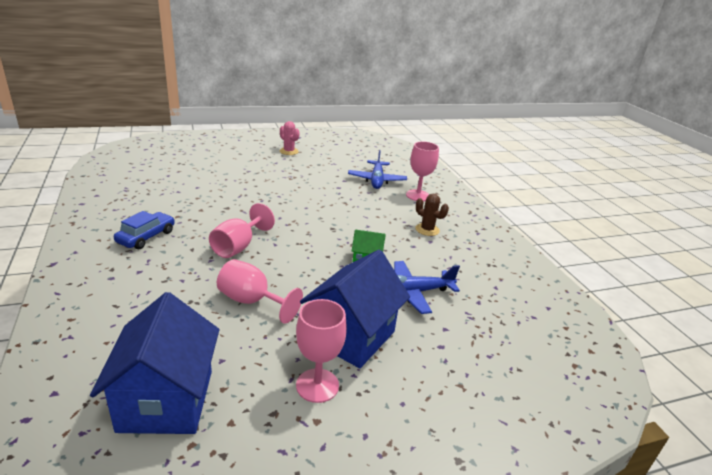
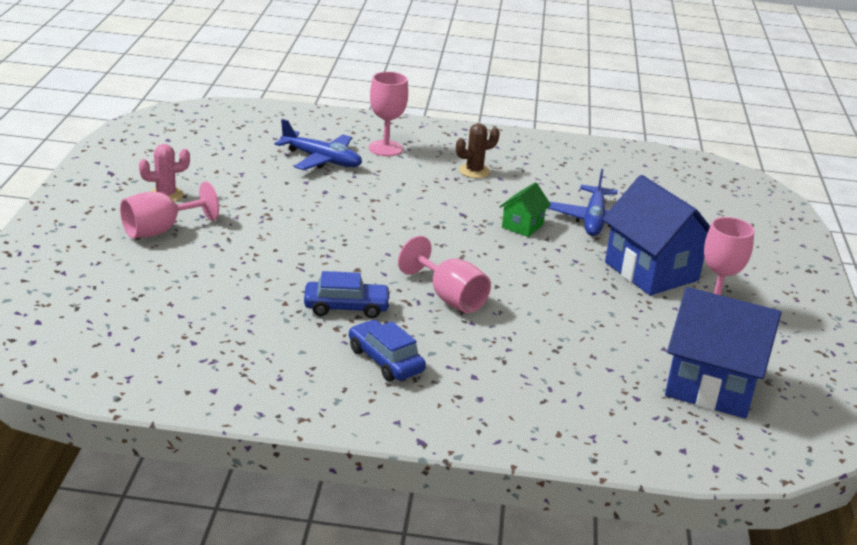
camera: 65 degrees left, 0 degrees up
(203, 215) = (346, 307): none -> blue car
(251, 301) = (572, 312): pink goblet -> pink goblet (160, 230)

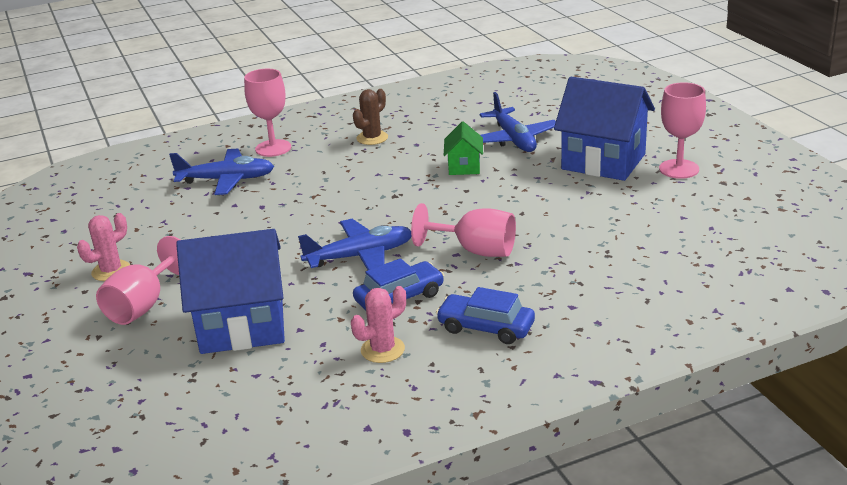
camera: 25 degrees left, 0 degrees up
(289, 340) = (382, 350): none -> pink cactus
(354, 262) = (360, 256): none -> blue plane
(711, 387) = (750, 231): blue house -> blue house (242, 326)

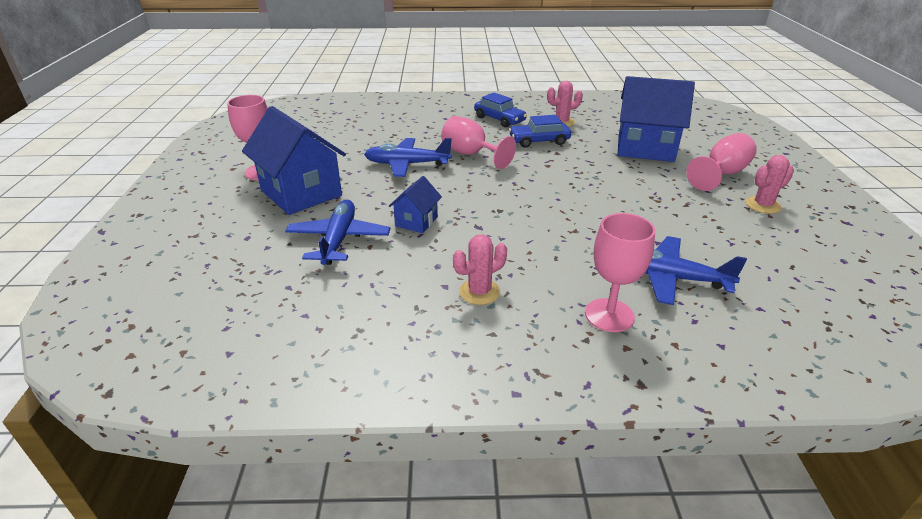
camera: 160 degrees left, 5 degrees up
(360, 256) = (553, 169): blue plane -> blue plane (407, 164)
(372, 138) = (479, 292): brown cactus -> pink cactus
(464, 167) = (416, 221): green house -> blue house

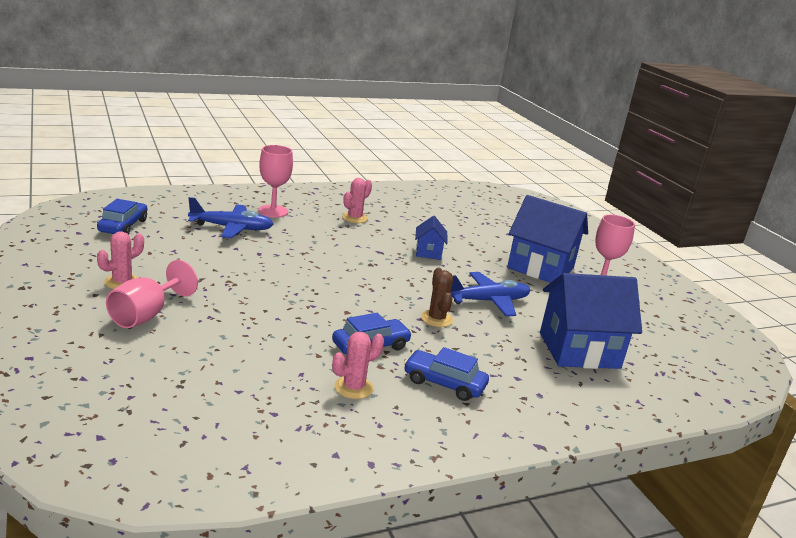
camera: 155 degrees right, 10 degrees down
(339, 240) = (468, 239): blue plane -> none
(471, 154) = (436, 319): pink goblet -> brown cactus
(645, 148) = (231, 347): blue house -> blue house (579, 350)
(821, 289) = (123, 226): none -> blue car

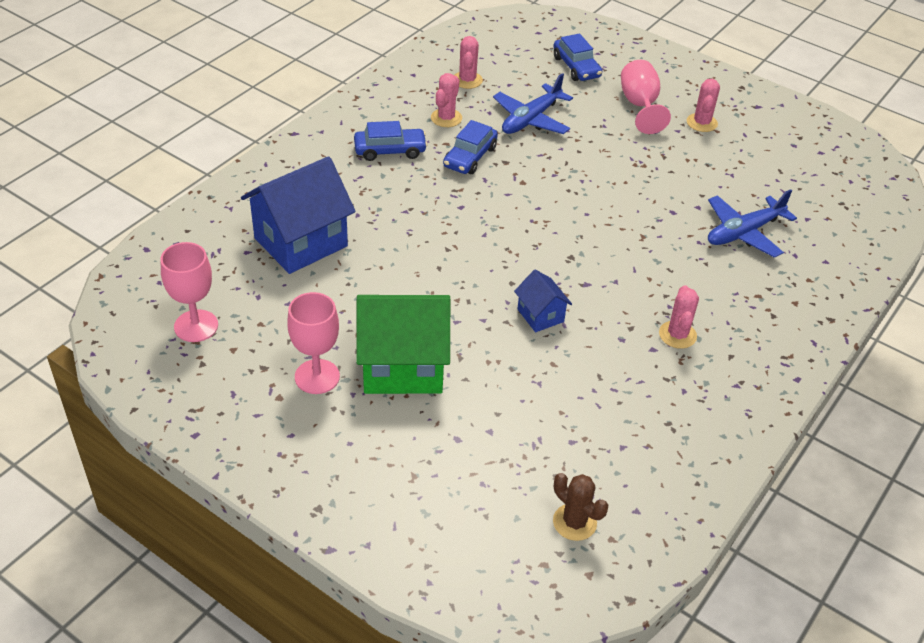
camera: 150 degrees right, 20 degrees up
(123, 226) = (812, 179): blue car -> blue car (576, 67)
(273, 211) = (758, 288): pink goblet -> pink goblet (196, 326)
(279, 416) = (467, 80): none -> pink cactus
(436, 319) = (447, 214): brown cactus -> brown cactus (574, 522)
(488, 301) = (420, 266): blue plane -> blue plane (531, 119)
(540, 268) = (403, 366): blue house -> green house

